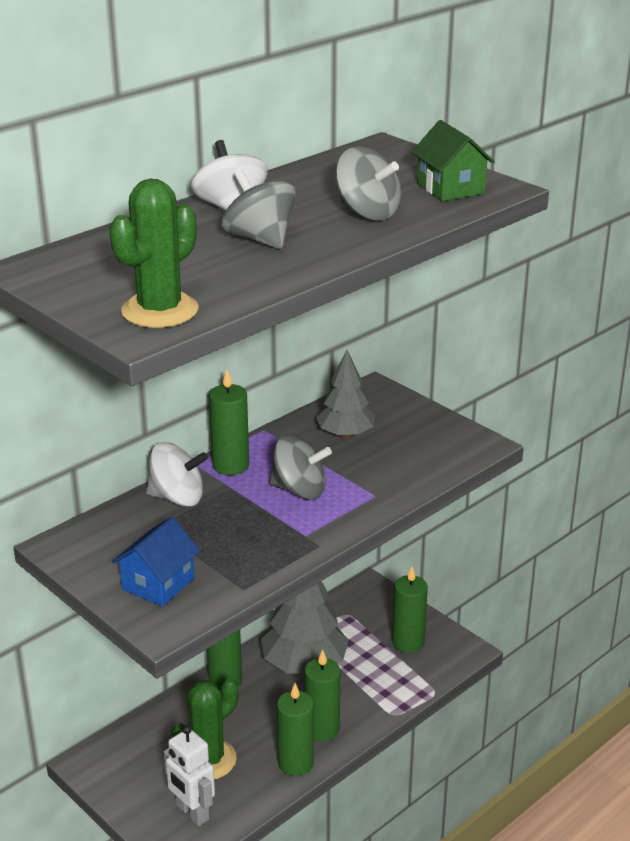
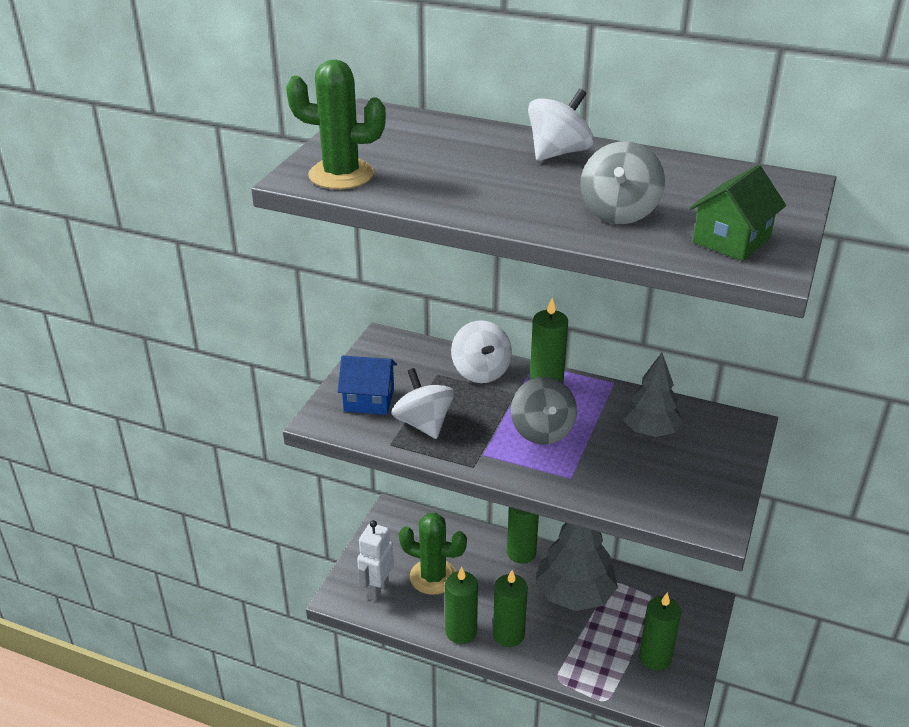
camera: 65 degrees right, 5 degrees up
(229, 557) = (423, 423): none -> white spinning top
(259, 240) = (508, 179): grey spinning top -> none

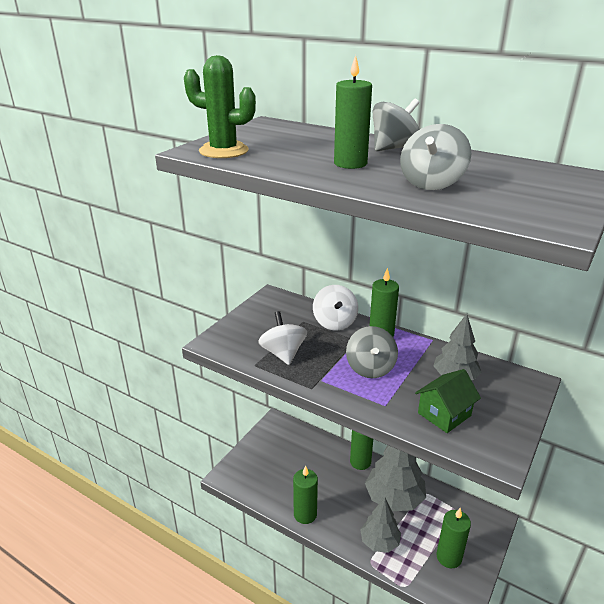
camera: 10 degrees right, 5 degrees down
(369, 400) = (249, 333): blue house -> none
(377, 589) = (252, 474): white robot -> none
(433, 577) = (294, 471): green cactus -> none
(508, 634) = (339, 522): green candle -> green candle (350, 163)
(558, 153) = (394, 148): white spinning top -> grey spinning top
(565, 652) = (379, 542): none -> grey tree
(731, 240) = (525, 206): green house -> green house (444, 414)

